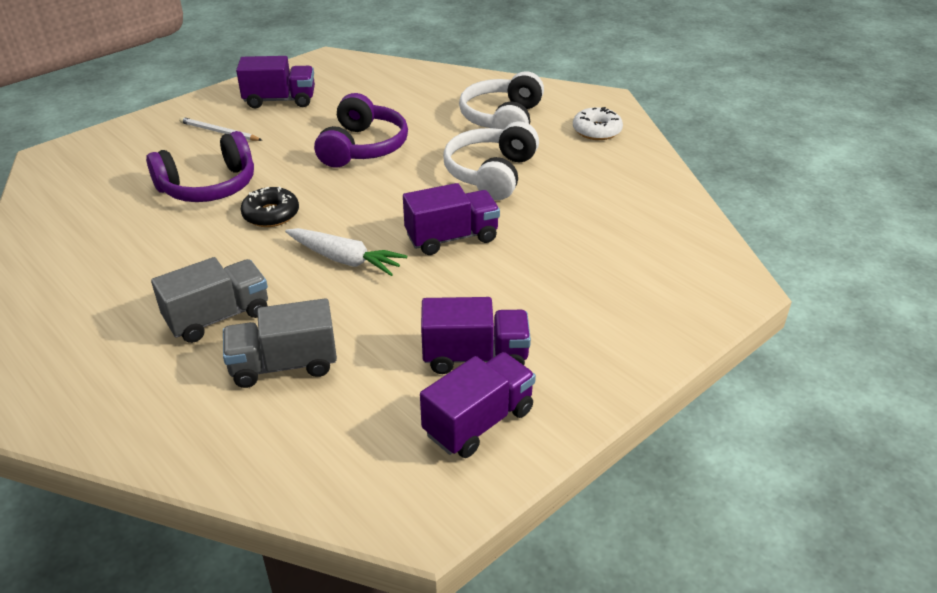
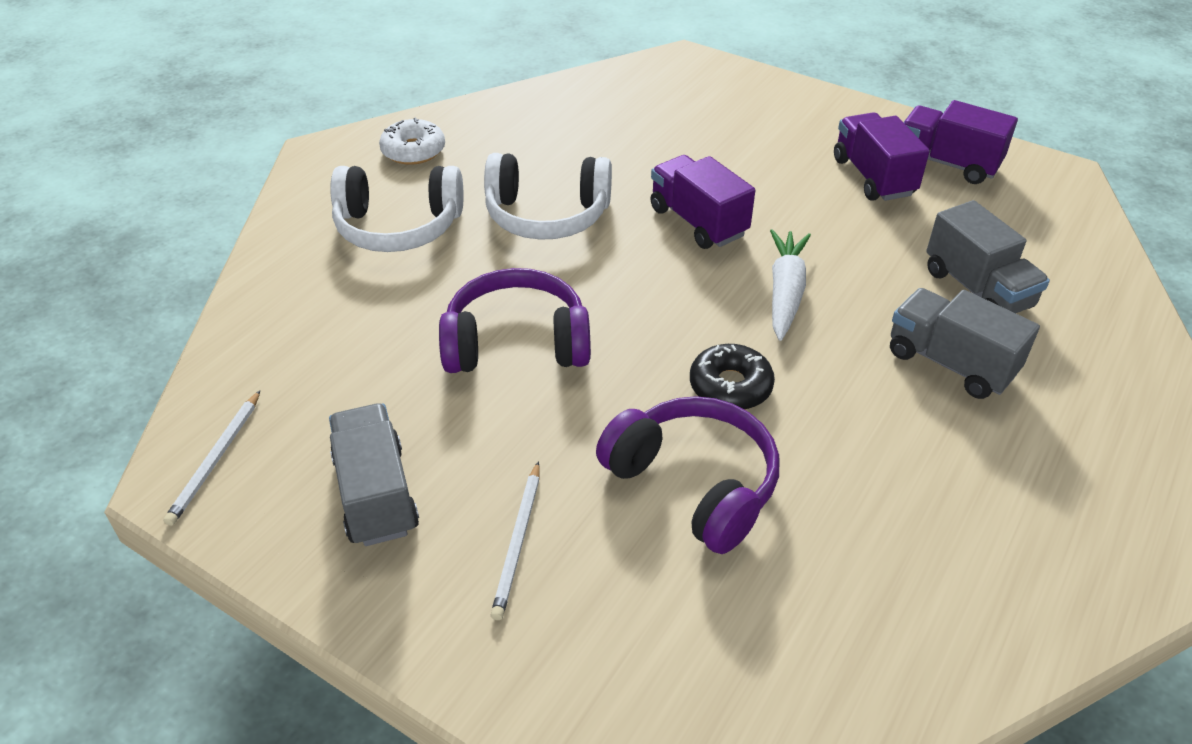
camera: 105 degrees left, 5 degrees up
(280, 100) = (376, 495): purple truck -> grey truck
(334, 66) = (216, 459): none -> white pencil

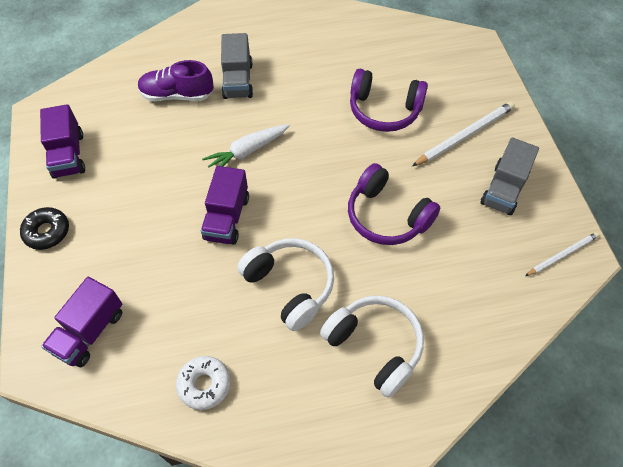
camera: 135 degrees left, 15 degrees up
(413, 151) = (305, 420): white donut -> white donut (204, 384)
(518, 542) = (465, 135): white pencil -> white pencil, size x1.60
(694, 484) = (384, 110): purple headphones -> purple headphones turned 75 degrees counterclockwise
(730, 386) = (326, 131): black donut -> black donut (47, 232)
(873, 177) = (112, 176): purple truck -> purple truck (90, 331)
(977, 289) = (177, 95): grey truck -> purple shoe

